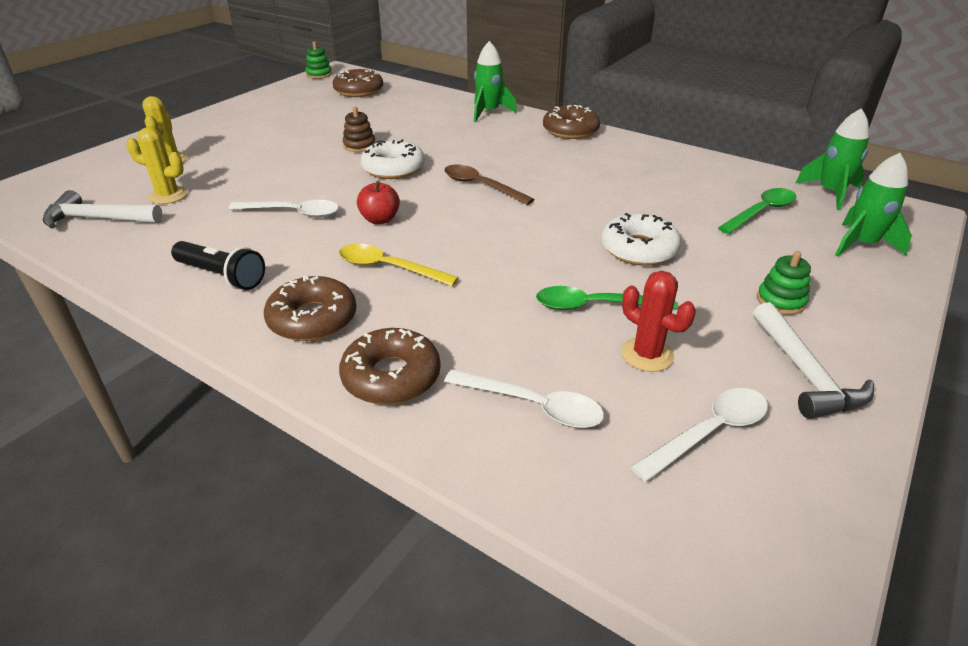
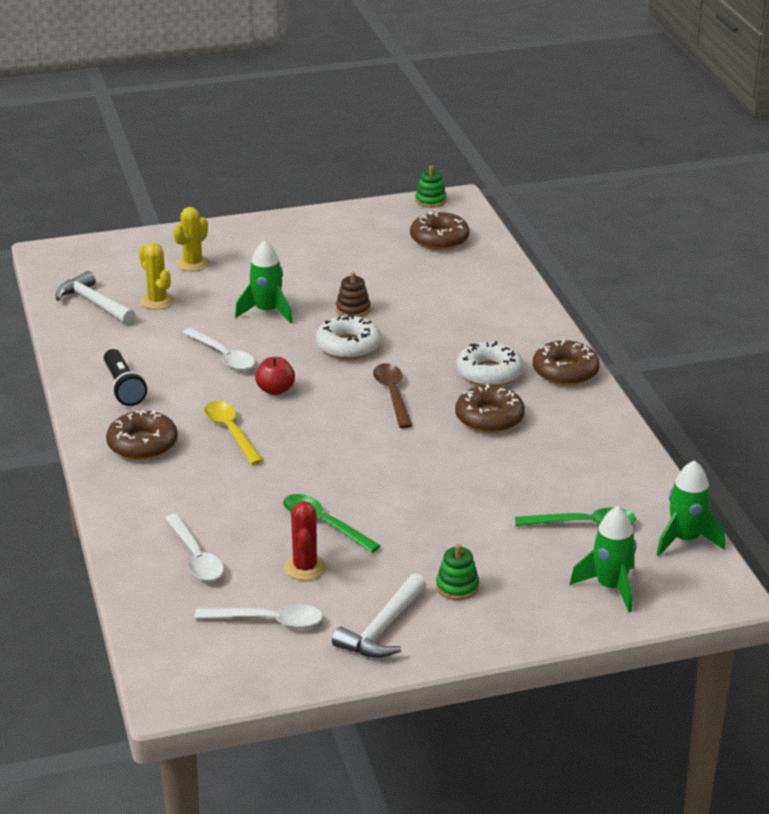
camera: 40 degrees right, 5 degrees down
(391, 376) = (143, 501): brown donut -> brown donut (489, 418)
(489, 112) = (522, 317): green rocket -> green rocket (267, 312)
(639, 249) = (425, 503): white donut -> white donut (489, 373)

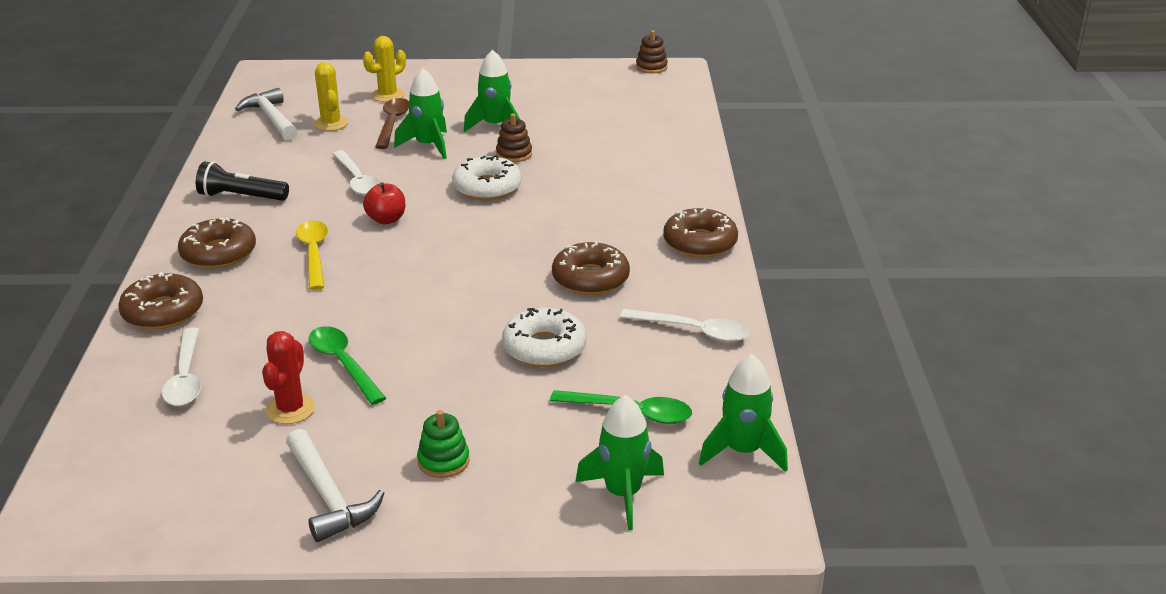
camera: 15 degrees right, 0 degrees up
(123, 388) = (241, 197): black flashlight -> black flashlight turned 105 degrees clockwise
(268, 621) = (209, 463): white spoon -> white spoon (693, 331)
(318, 282) = (495, 126): none -> green rocket
(382, 628) = (328, 496): white hammer -> white hammer turned 75 degrees counterclockwise
(392, 394) = (502, 240): brown spoon -> brown spoon (392, 123)
(430, 200) = (651, 67): green stacking toy -> brown stacking toy
(439, 239) = (640, 101): brown donut -> brown donut (163, 311)
(489, 373) = (617, 233): white donut -> white donut (544, 348)

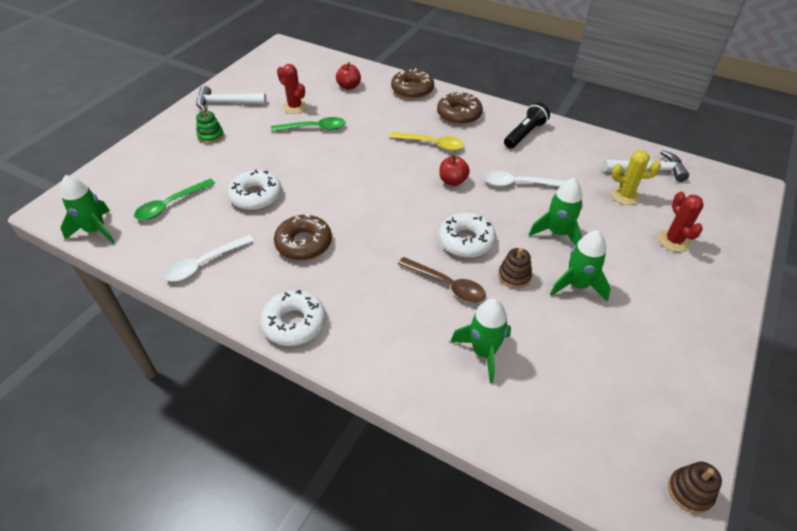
camera: 120 degrees right, 15 degrees up
(185, 377) = (349, 86): white spoon -> red apple
(388, 95) = (673, 241): yellow cactus -> red cactus
(392, 123) = (611, 227): brown spoon -> brown spoon (447, 285)
(623, 494) = (125, 178): green rocket -> green rocket (483, 352)
(700, 242) = (294, 323): brown donut -> white donut

